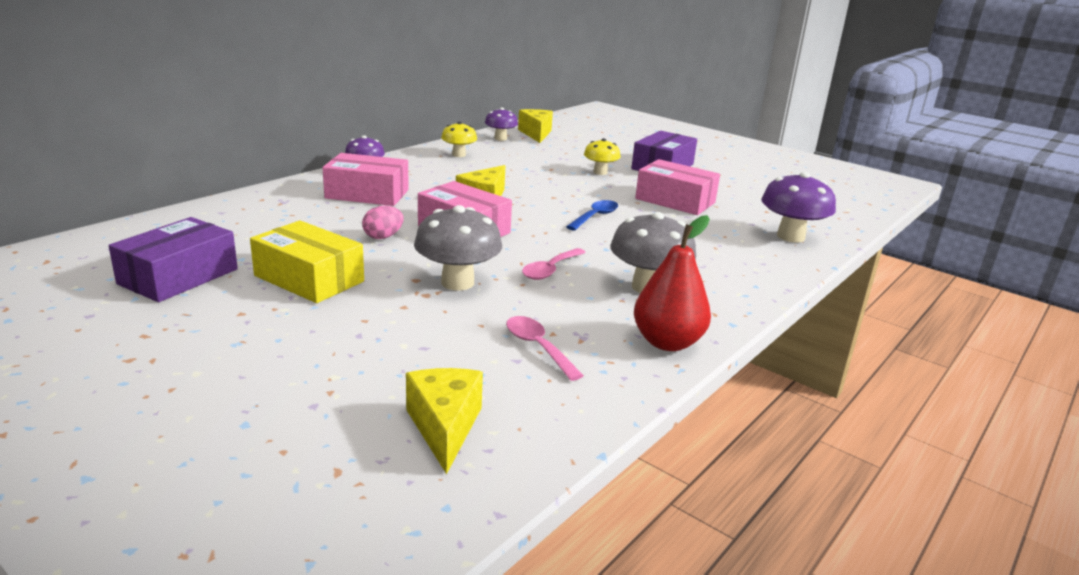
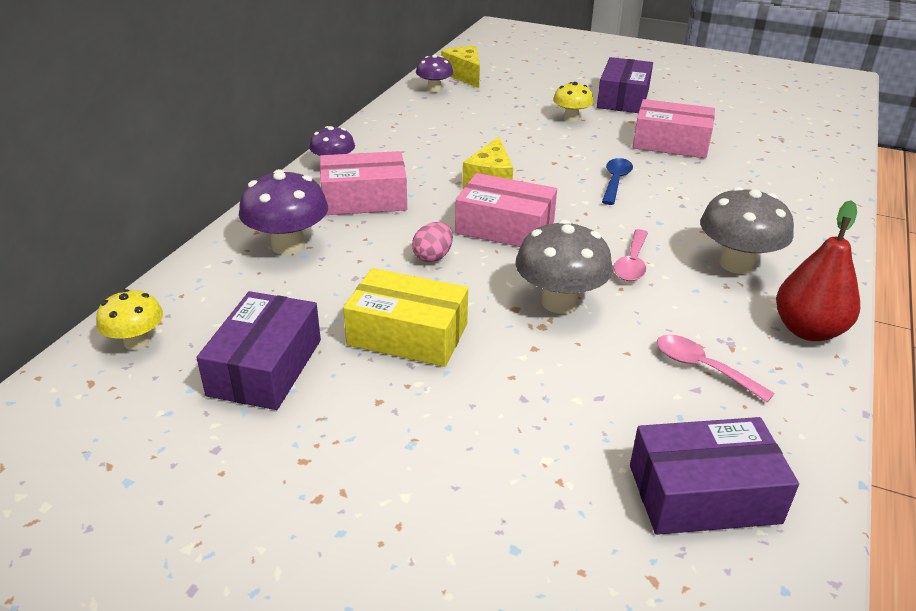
camera: 15 degrees left, 10 degrees up
(444, 427) = (703, 494): yellow cheese -> purple box
(459, 155) = (411, 122): yellow mushroom -> yellow mushroom (136, 342)
(790, 237) = (806, 168): purple mushroom -> purple mushroom (288, 246)

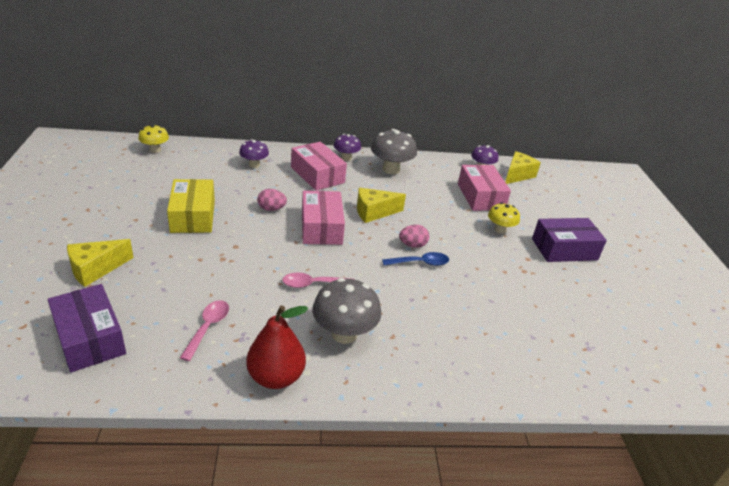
camera: 60 degrees right, 0 degrees up
(265, 367) = (149, 184): purple box -> none
(288, 246) = (254, 165): purple mushroom -> purple mushroom, size x0.61
(516, 469) = (95, 269): none -> yellow cheese
(559, 302) = (250, 261): grey mushroom -> grey mushroom (391, 169)
(577, 176) = (412, 245): none -> pink egg
(671, 143) = (509, 283): pink box -> pink box (480, 196)

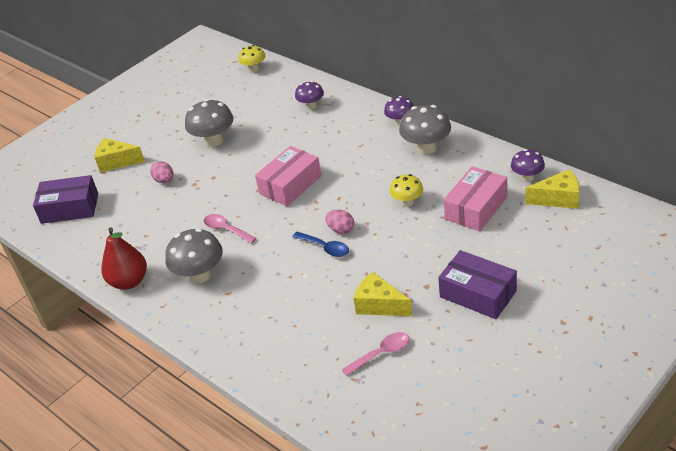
camera: 55 degrees right, 5 degrees up
(89, 338) = (70, 208): purple box -> purple box turned 75 degrees clockwise
(193, 216) = (214, 141): yellow box -> grey mushroom
(208, 327) = (131, 231): pink spoon -> pink spoon (381, 353)
(271, 209) = (274, 154): pink egg -> pink egg (164, 181)
(317, 175) = (350, 133): pink box -> none
(374, 212) = (350, 187): yellow cheese -> yellow cheese (379, 305)
(500, 230) = (442, 248): yellow mushroom -> yellow mushroom (407, 202)

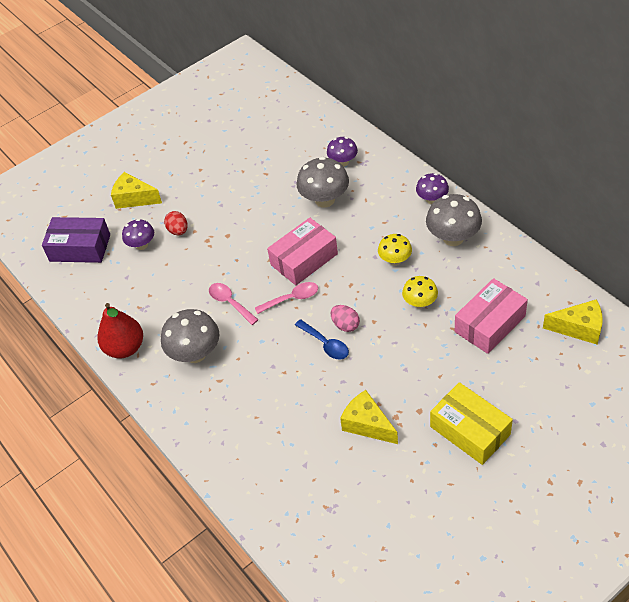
camera: 10 degrees right, 10 degrees up
(164, 181) = (178, 231): pink egg -> red egg
(214, 141) = (235, 189): grey mushroom -> grey mushroom (324, 200)
(254, 69) = (292, 103): yellow mushroom -> yellow mushroom (395, 260)
(381, 353) = (358, 483): pink spoon -> pink spoon (292, 298)
(478, 294) = (470, 430): purple box -> yellow box
(527, 177) = (552, 295): purple mushroom -> purple mushroom (142, 245)

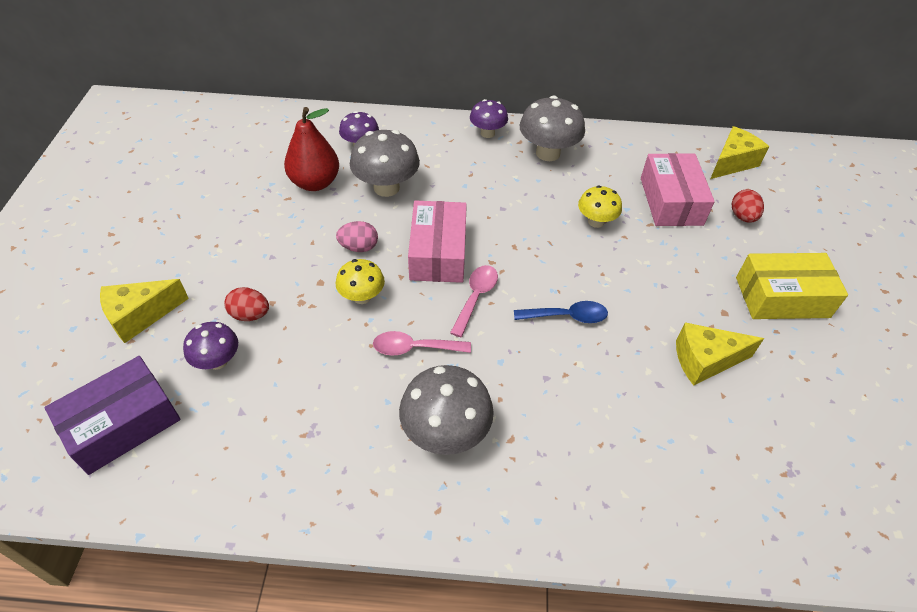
camera: 55 degrees left, 0 degrees up
(125, 348) = (347, 498): red pear -> red pear (315, 183)
(345, 325) = (560, 285): pink egg -> pink egg (359, 247)
(395, 260) = (525, 200): yellow mushroom -> yellow mushroom (362, 297)
(525, 367) = (742, 217): none -> red egg

